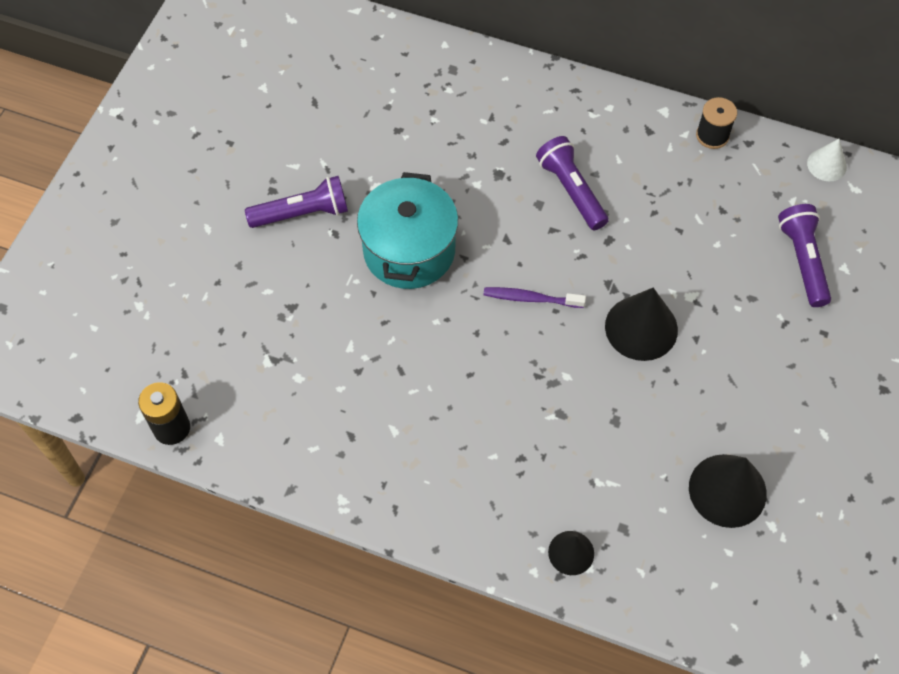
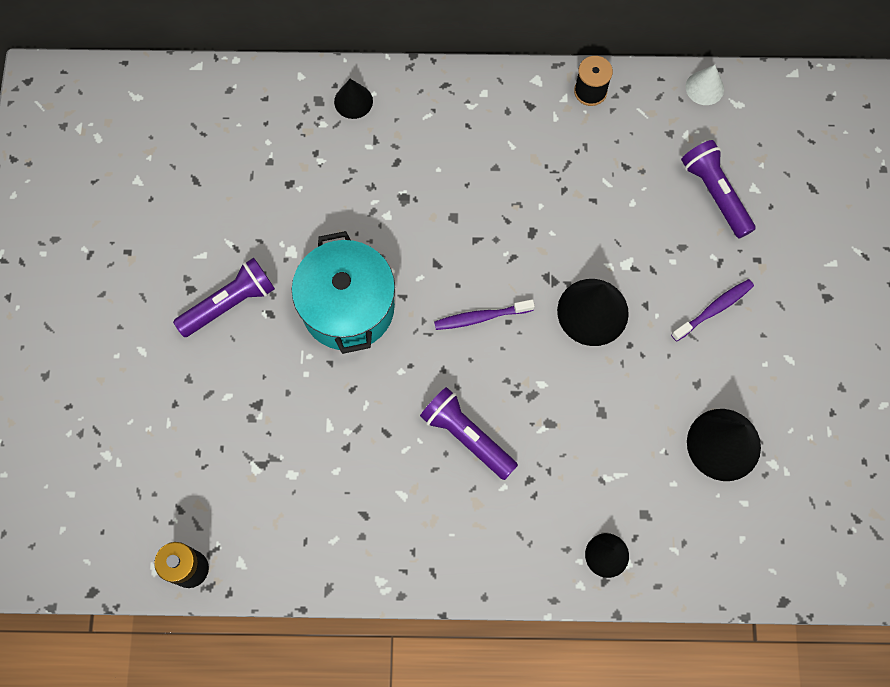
camera: 20 degrees left, 10 degrees up
(484, 79) = (353, 101): none -> black cone
(571, 190) = (479, 193): purple flashlight -> purple flashlight (467, 436)
(763, 364) = (714, 309): none -> purple toothbrush

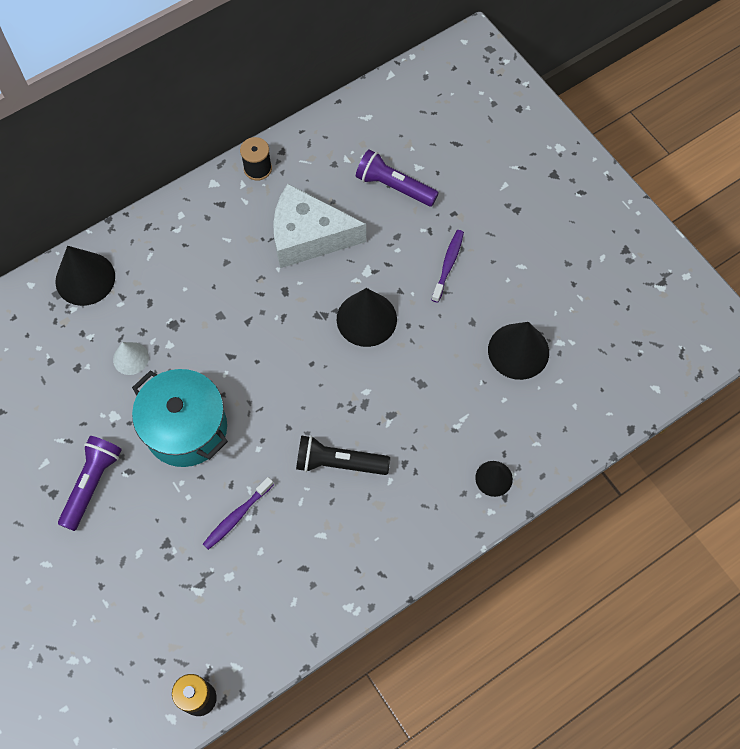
camera: 35 degrees left, 5 degrees down
(353, 101) = (85, 278): black cone -> black cone, size x1.73
(467, 436) = (339, 463): purple flashlight -> black flashlight
(481, 317) = (290, 373): purple toothbrush -> purple toothbrush (237, 516)
(593, 192) = (308, 236): none -> white cheese
(704, 88) = (336, 119): white cone -> white cone (130, 358)

